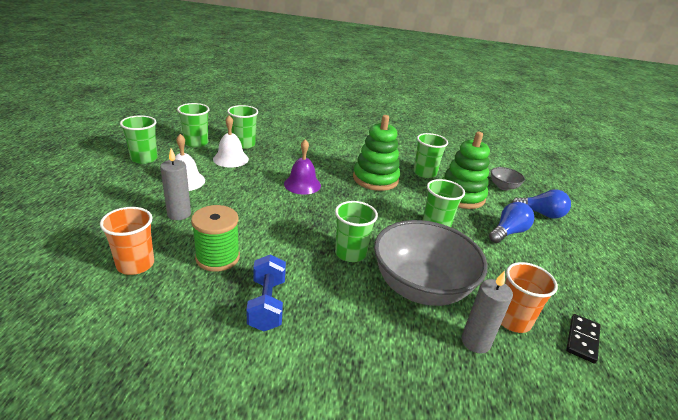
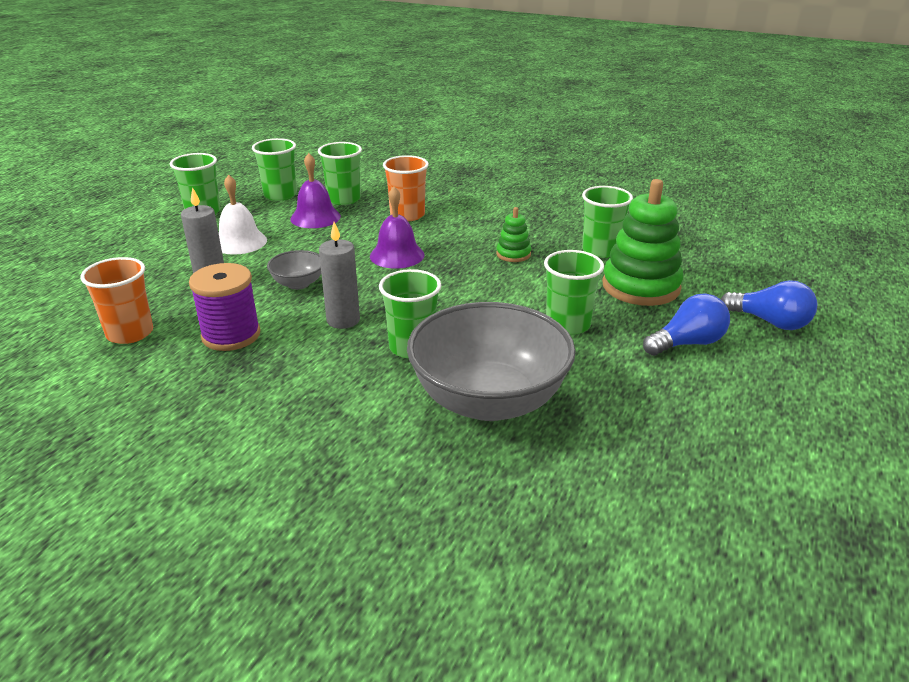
camera: 20 degrees right, 0 degrees up
(217, 257) = (231, 335): green spool -> purple spool
(231, 159) = (315, 217): white bell -> purple bell
(267, 304) = (262, 394): blue dumbbell -> none
(375, 179) = (513, 254): green stacking toy -> green stacking toy, size x0.48
(475, 342) = (526, 477): grey candle -> grey candle (343, 320)
(503, 187) = (728, 278): grey bowl -> grey bowl (298, 284)
(512, 320) = (606, 459): orange cup -> orange cup (407, 215)
(582, 339) = (707, 500): black domino -> none

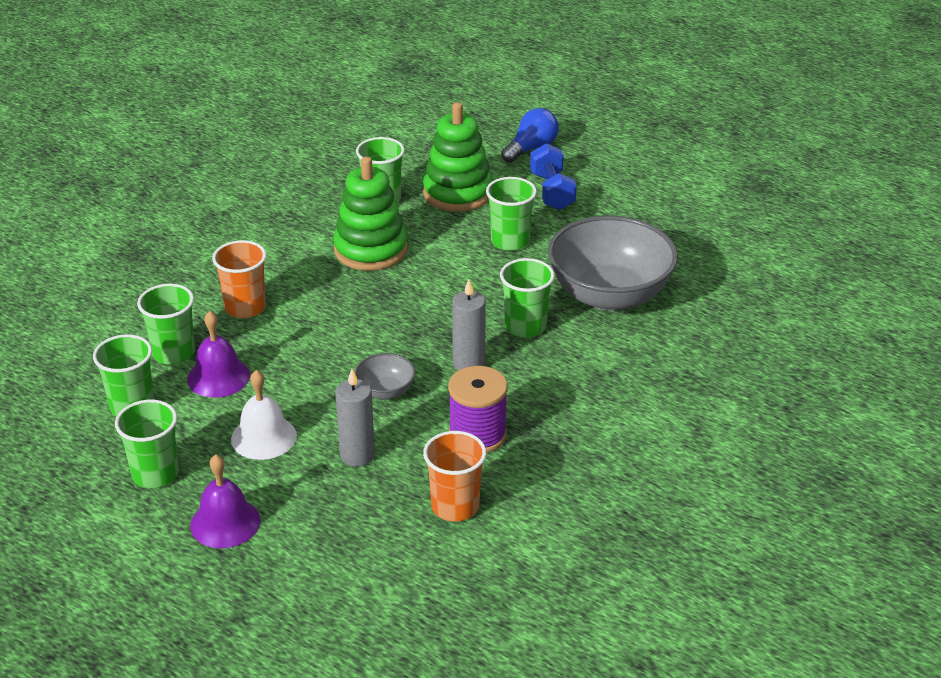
camera: 80 degrees left, 5 degrees up
(397, 255) = (344, 322): purple bell -> purple bell (225, 522)
(513, 254) = (370, 250): green stacking toy -> green stacking toy, size x2.07
(687, 343) = (552, 191): blue light bulb -> blue dumbbell

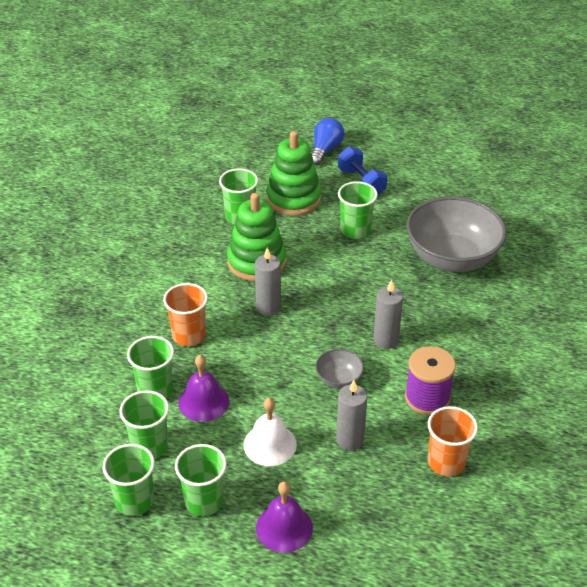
camera: 20 degrees left, 5 degrees up
(353, 299) = (268, 307): none -> grey candle
(525, 326) = (408, 298): green cup -> green cup (134, 501)

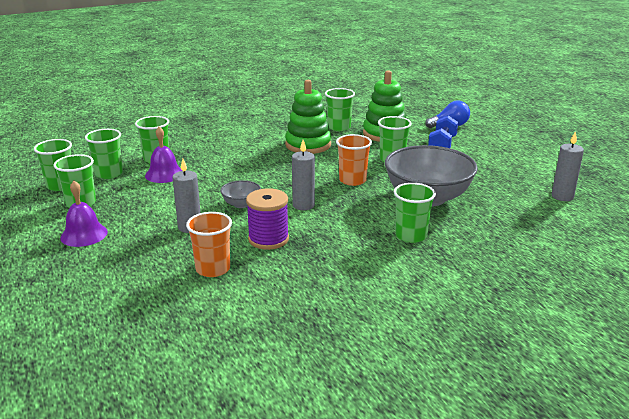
camera: 50 degrees right, 15 degrees down
(189, 335) = (214, 151): orange cup -> orange cup (352, 180)
(268, 307) = (273, 162): grey candle -> grey candle (562, 196)
(270, 444) = (152, 204): white bell -> none
(505, 309) = (411, 236): none -> green cup

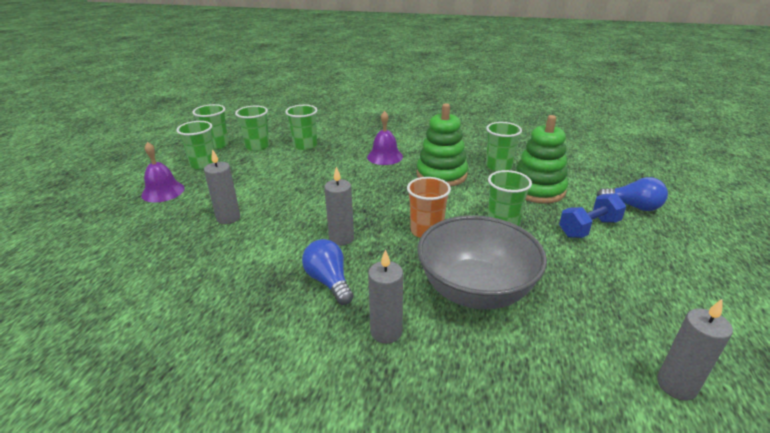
camera: 40 degrees right, 5 degrees up
(164, 174) = (289, 161): purple bell -> purple bell (385, 156)
(213, 269) = (177, 269): orange cup -> none
(241, 204) = (296, 213): grey bowl -> none
(268, 239) = (260, 261): purple spool -> none
(337, 229) = (329, 281): none -> blue light bulb
(411, 236) = (386, 332): green cup -> grey candle

